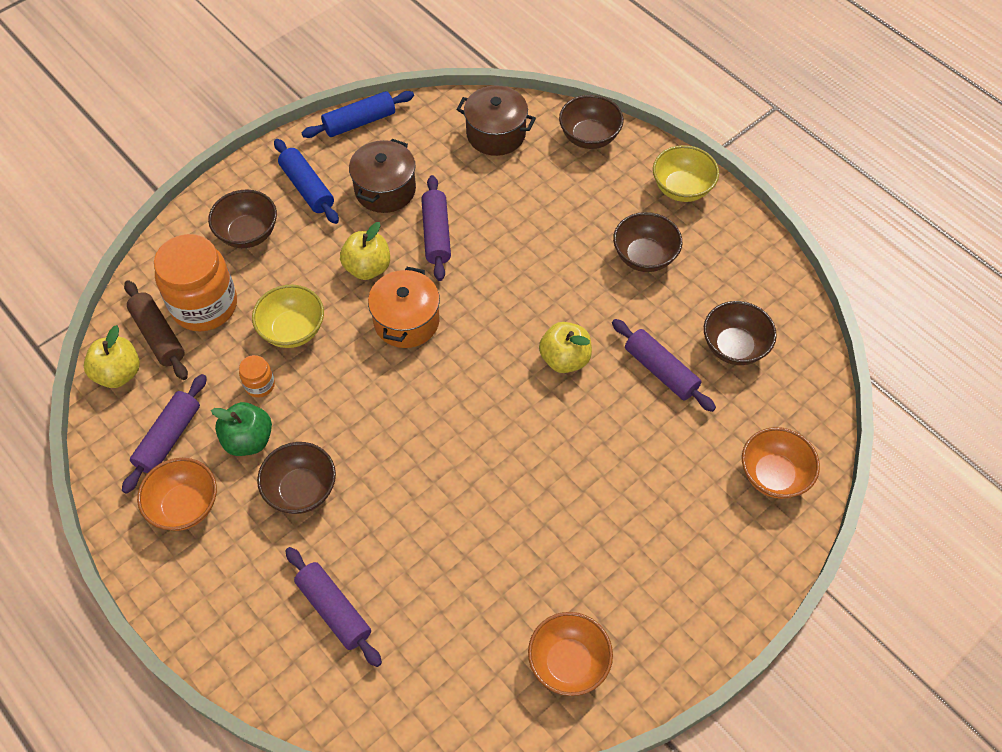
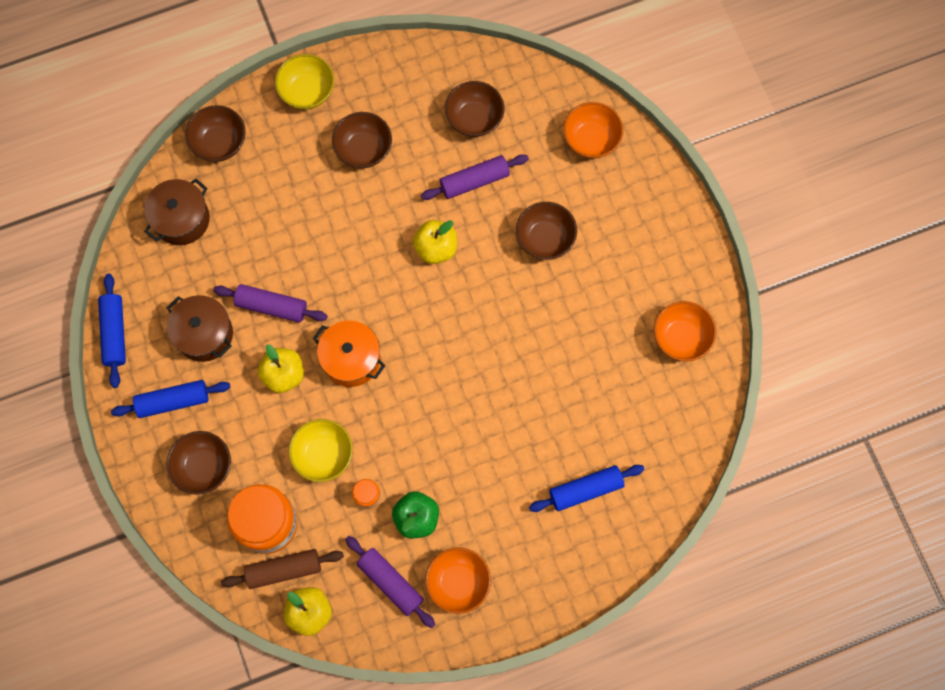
camera: 70 degrees left, 15 degrees up
(301, 490) = (477, 487): brown bowl -> brown bowl (545, 239)
(334, 610) = (585, 490): purple rolling pin -> blue rolling pin

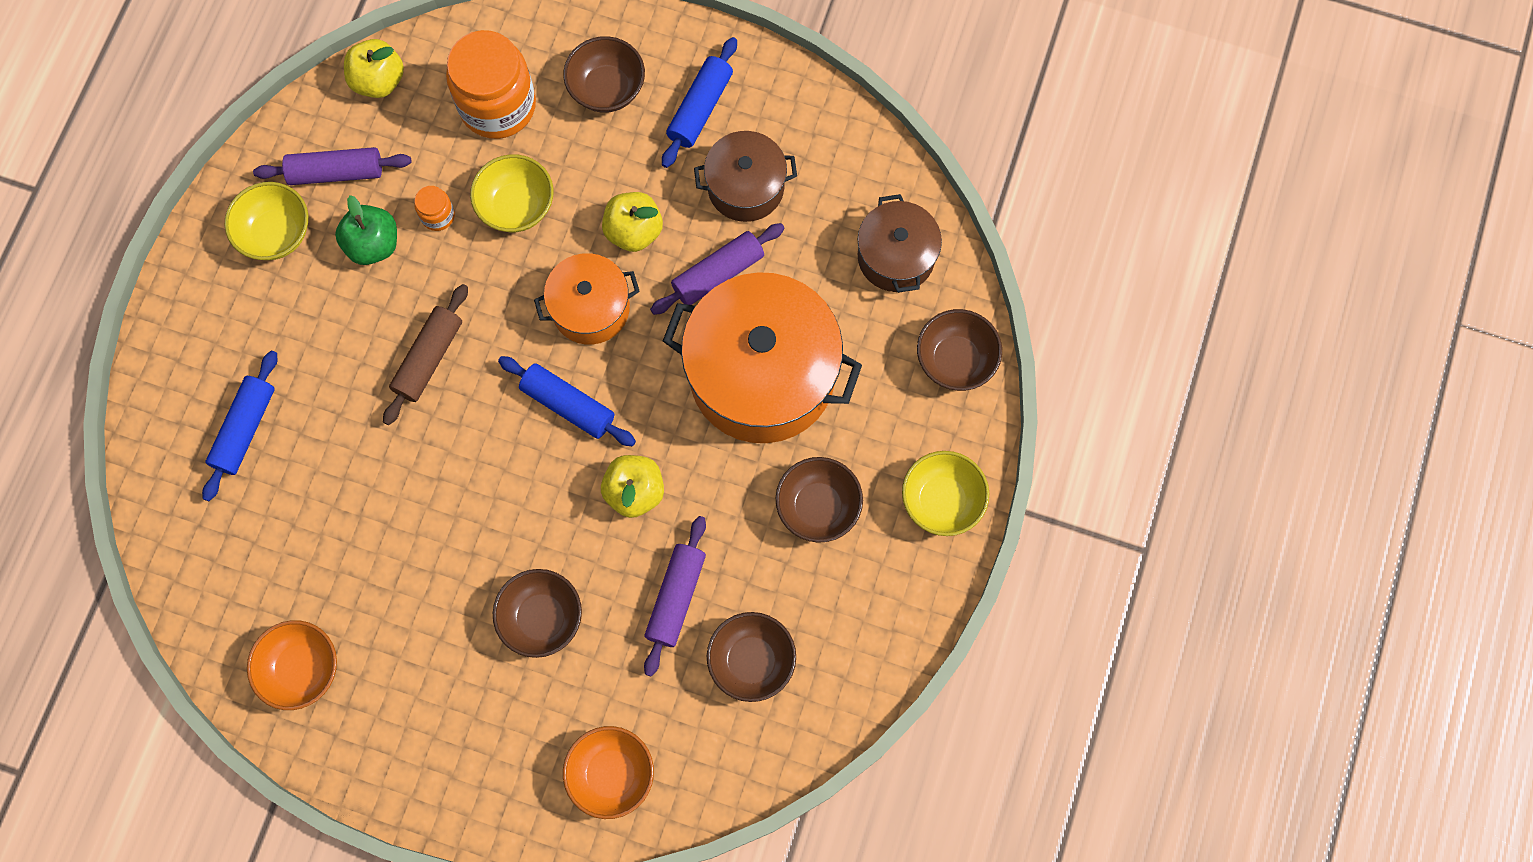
camera: 130 degrees right, 0 degrees up
(115, 333) = (822, 105): blue rolling pin -> blue rolling pin (568, 405)
(284, 570) = (439, 87): brown rolling pin -> brown rolling pin (428, 358)
(312, 235) = (762, 374): none -> orange pot
(458, 582) = (276, 233): orange bowl -> yellow bowl

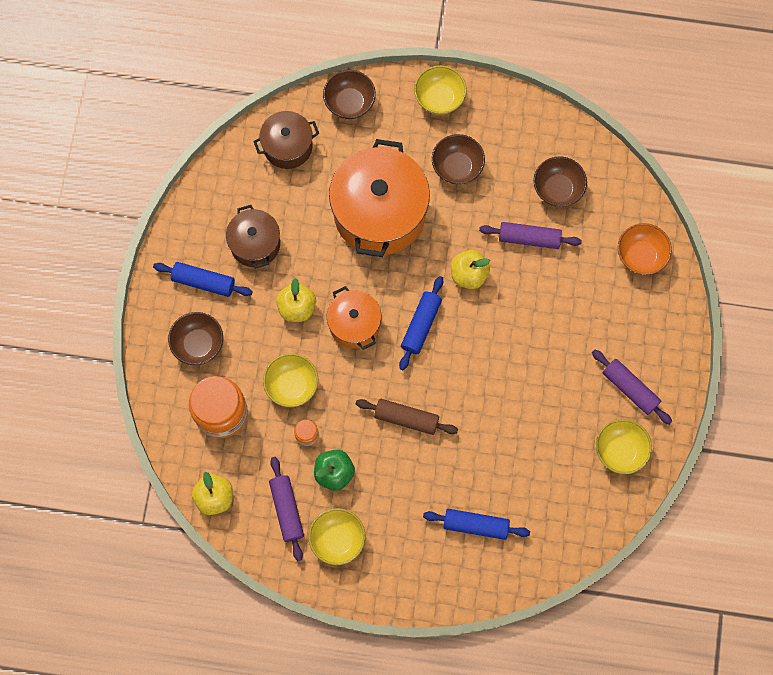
camera: 100 degrees left, 0 degrees up
(302, 669) = (620, 450): orange bowl -> yellow bowl
(542, 618) = (558, 314): brown bowl -> none
(718, 273) = (317, 250): purple rolling pin -> purple rolling pin (630, 389)

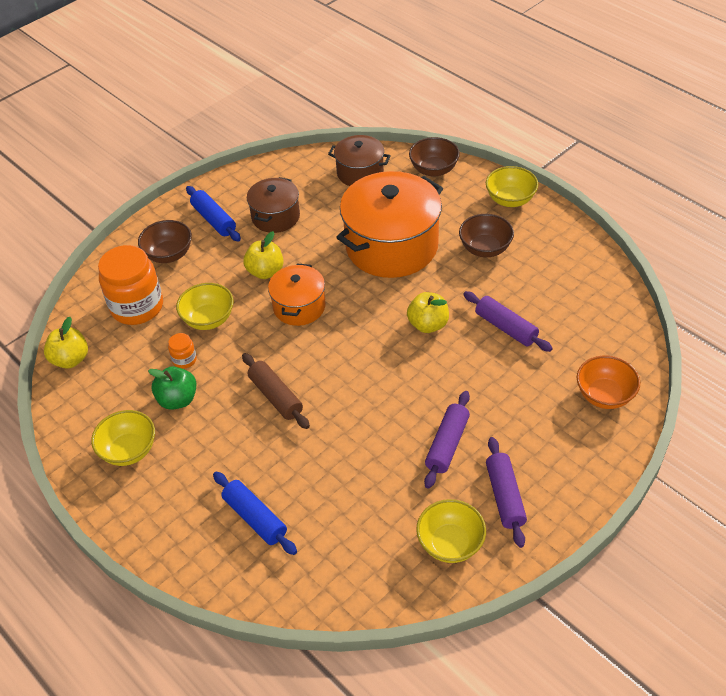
camera: 40 degrees right, 25 degrees down
(287, 510) = (113, 403): purple rolling pin -> purple rolling pin (447, 444)
(421, 325) = (353, 337): blue rolling pin -> none
(557, 189) = (563, 306): brown bowl -> none

